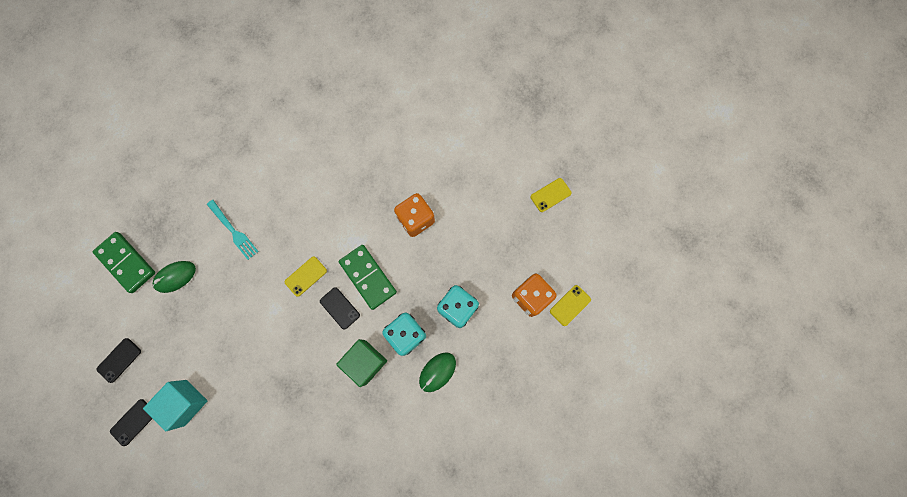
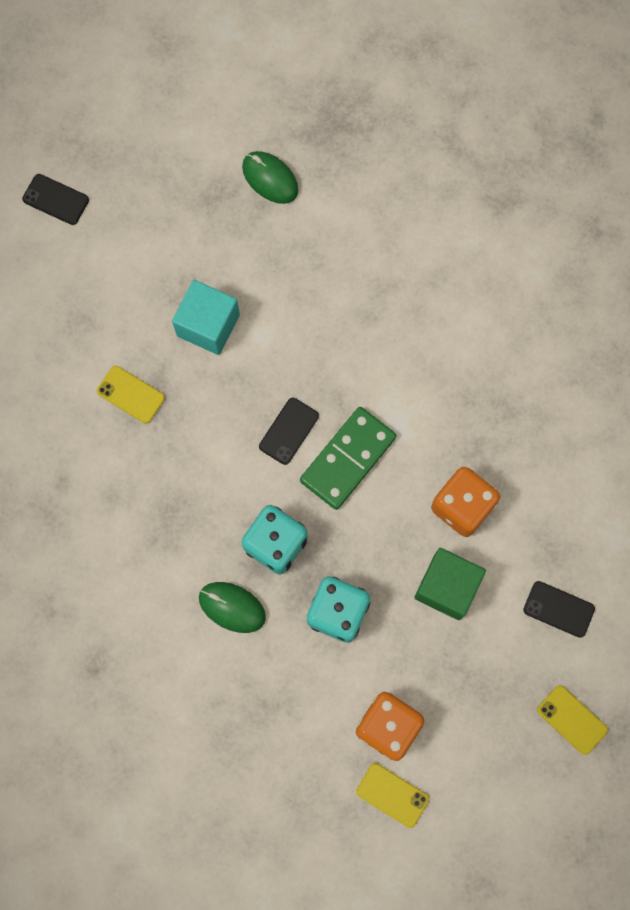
camera: 75 degrees right, 0 degrees up
(119, 360) = (133, 148): black phone -> black phone (558, 609)
(126, 263) = (271, 103): green domino -> none
(185, 402) = (98, 259): turquoise cube -> turquoise cube (208, 325)
(233, 231) = (362, 235): turquoise fork -> none
(306, 276) = (323, 365): yellow phone -> yellow phone (131, 394)
(365, 362) = (219, 494): green cube -> green cube (447, 587)

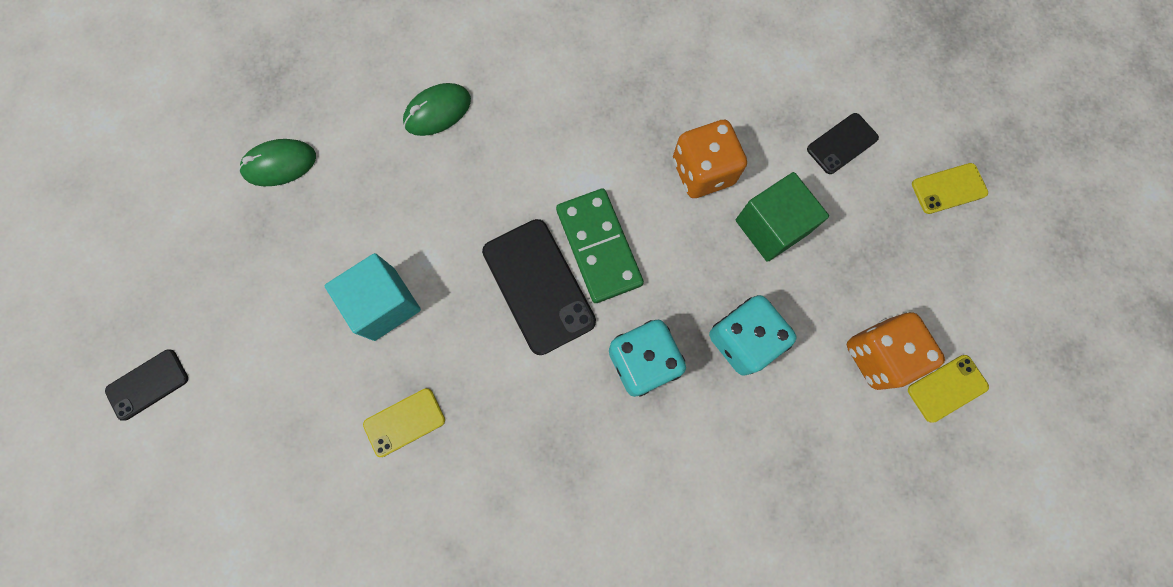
camera: 60 degrees left, 0 degrees up
(232, 607) = (683, 441): green mouse -> green mouse (437, 111)
(289, 431) = (538, 286): black phone -> black phone, size x1.80

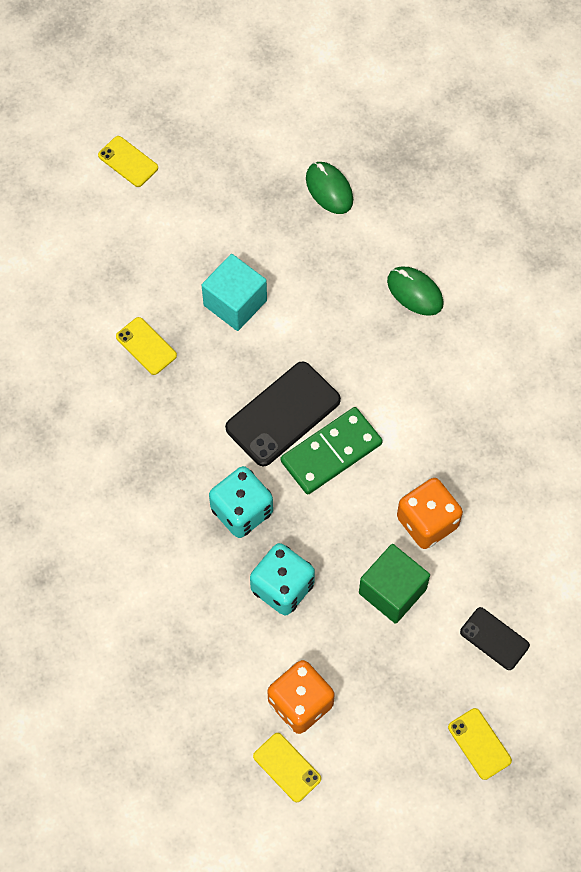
camera: 75 degrees right, 10 degrees down
(148, 384) = (128, 161): black phone -> yellow phone

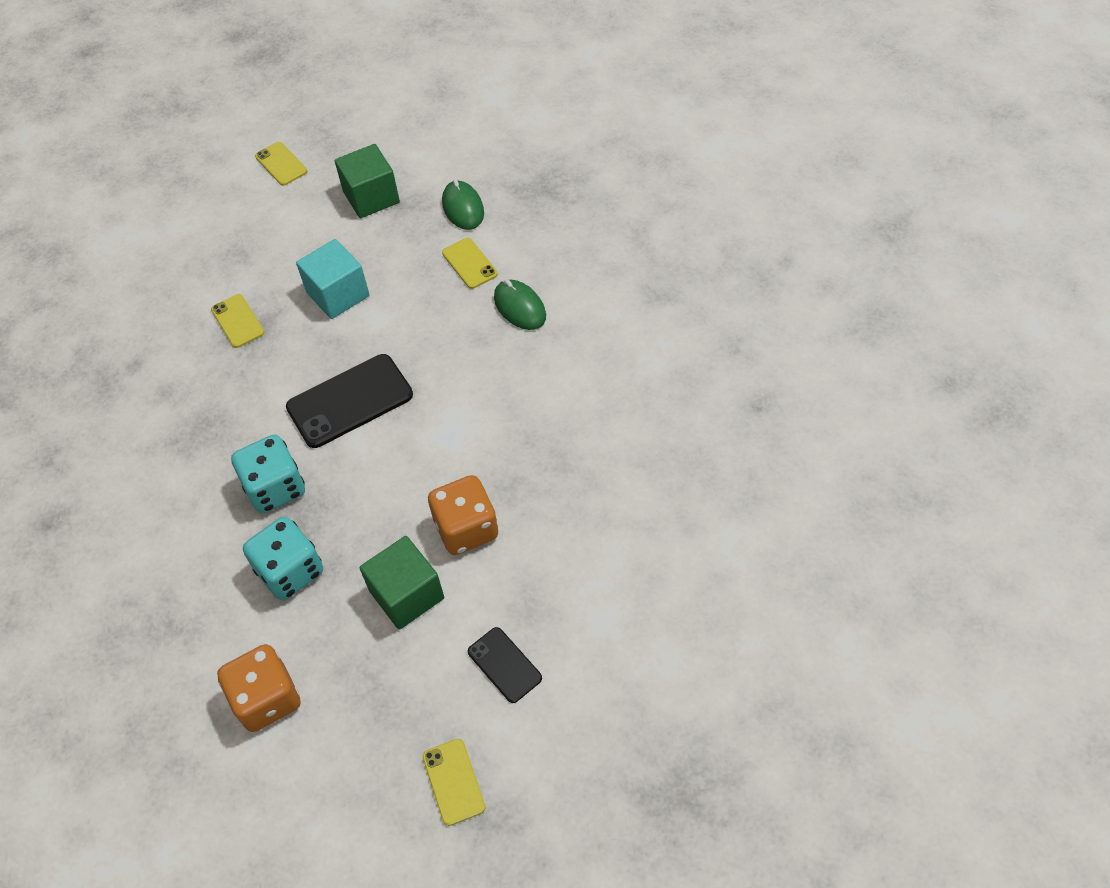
camera: 15 degrees right, 10 degrees down
(233, 189) = (371, 197): none -> green cube
(287, 767) = (227, 768): yellow phone -> yellow phone (469, 263)
(331, 452) = (387, 444): green domino -> none

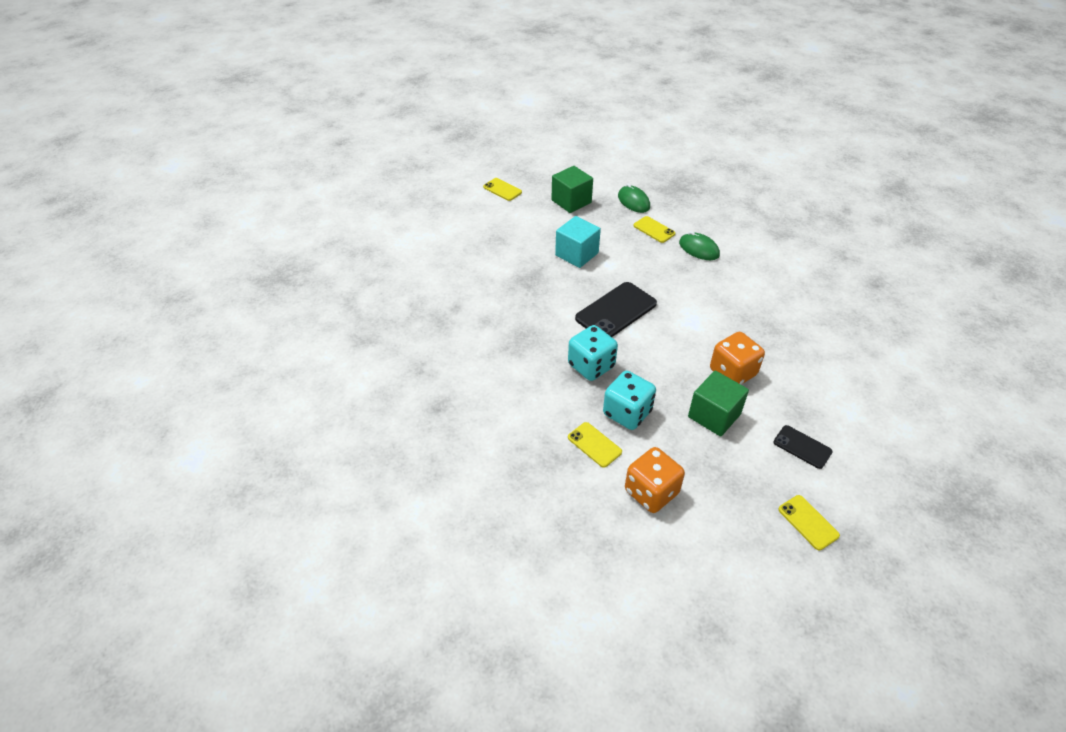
camera: 15 degrees left, 10 degrees down
(238, 321) = (516, 275): yellow phone -> yellow phone (594, 444)

